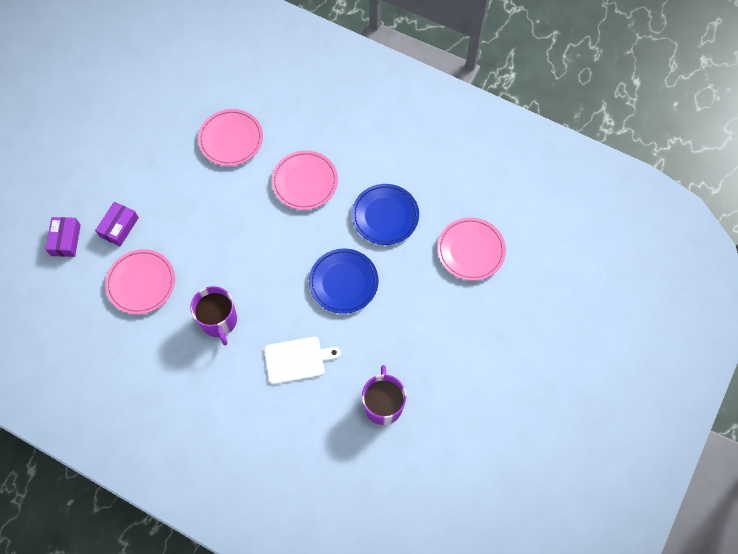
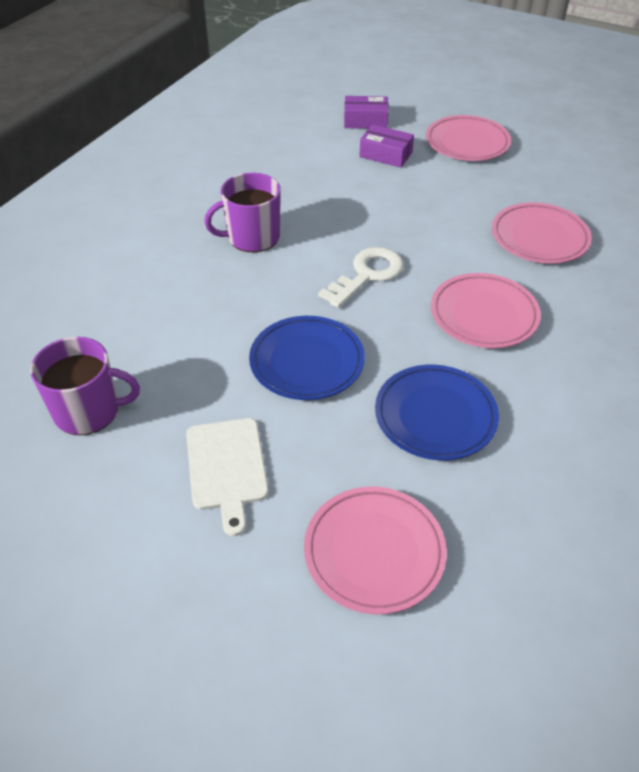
camera: 90 degrees right, 20 degrees down
(141, 283) = (309, 174): pink plate -> pink plate (467, 143)
(264, 246) = (367, 274): none -> white key
(297, 360) = (183, 312): white cutting board -> white cutting board (227, 467)

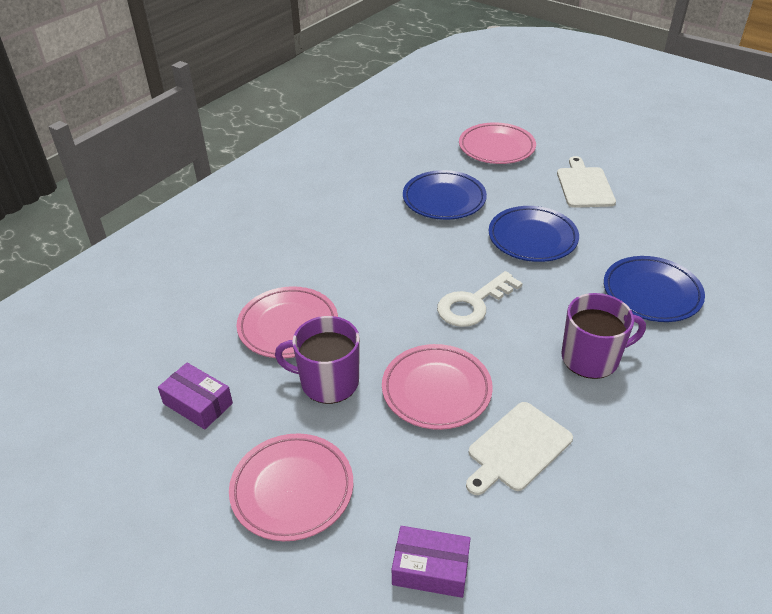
camera: 170 degrees left, 5 degrees down
(89, 411) = (691, 222): purple mug -> purple mug (328, 382)
(177, 304) = (651, 293): none -> blue plate
(316, 175) = (517, 448): none -> white cutting board
(385, 155) = (416, 478): purple box -> purple box (198, 403)
(483, 315) = (380, 259): pink plate -> pink plate (436, 390)

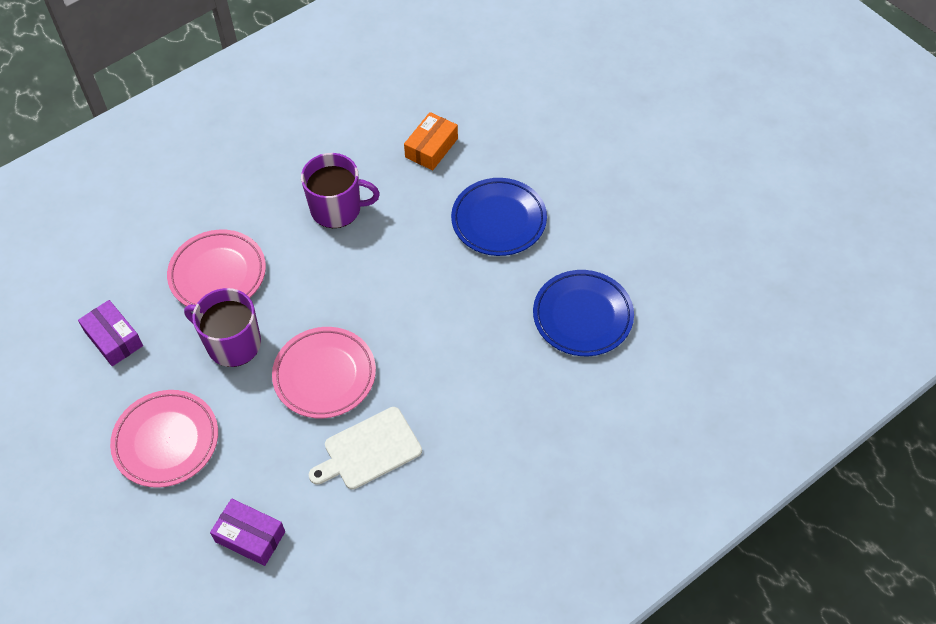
camera: 15 degrees right, 15 degrees up
(444, 199) = (431, 148): blue plate -> orange box
(473, 304) = (400, 288): white key -> none
(496, 148) = (522, 84): pink plate -> none
(584, 186) = (591, 161): white cutting board -> none
(591, 358) = (483, 375): purple mug -> purple mug (337, 209)

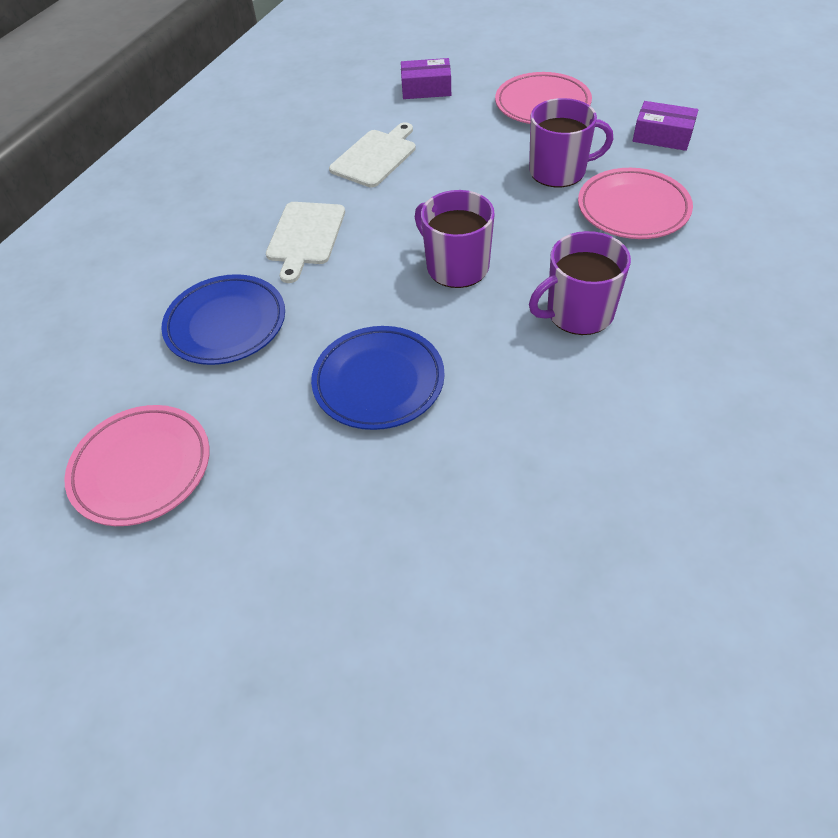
camera: 155 degrees right, 5 degrees down
(324, 375) = (455, 183): pink plate -> pink plate (142, 468)
(387, 286) = (456, 266): none -> purple mug
(431, 148) = (531, 435): orange box -> none
(483, 377) = (305, 236): none -> white cutting board

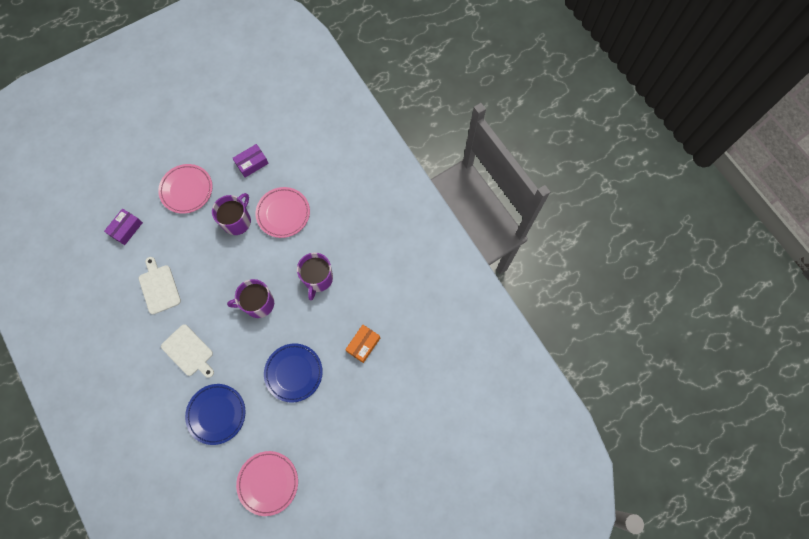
camera: 60 degrees left, 20 degrees up
(528, 456) = (363, 344): none -> orange box

